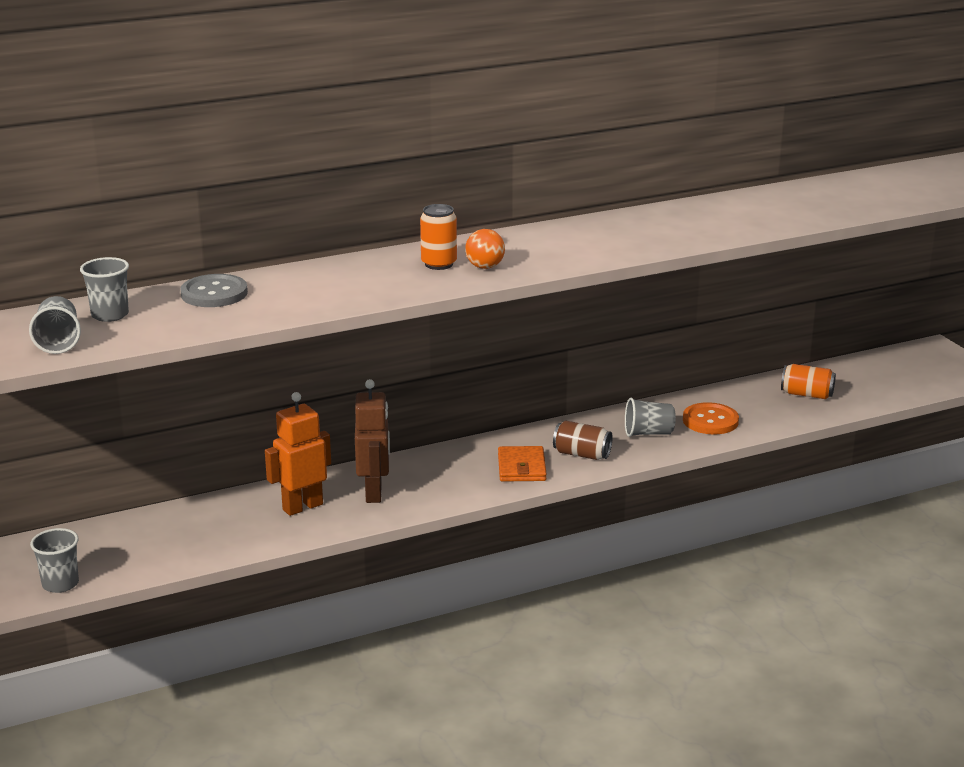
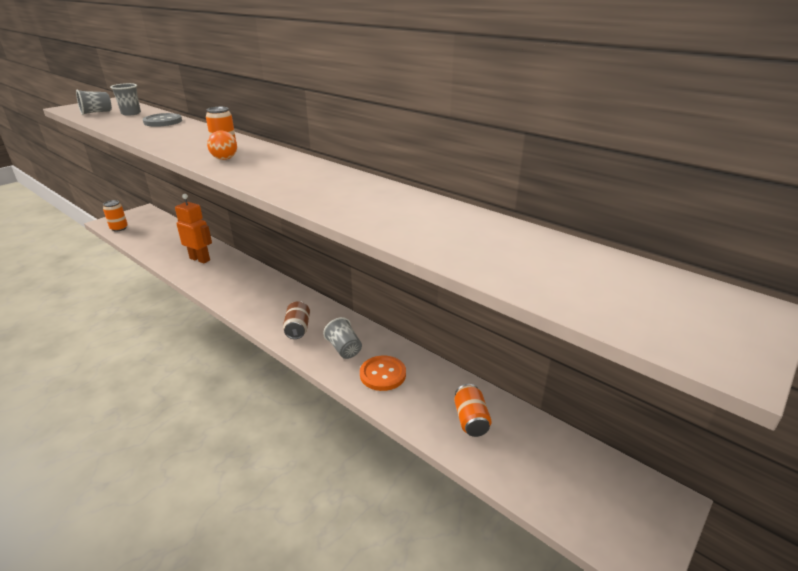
camera: 65 degrees right, 5 degrees up
(60, 584) = (119, 228): grey cup -> orange can
(374, 493) = (221, 273): brown robot -> none
(521, 467) = (269, 311): orange wallet -> none

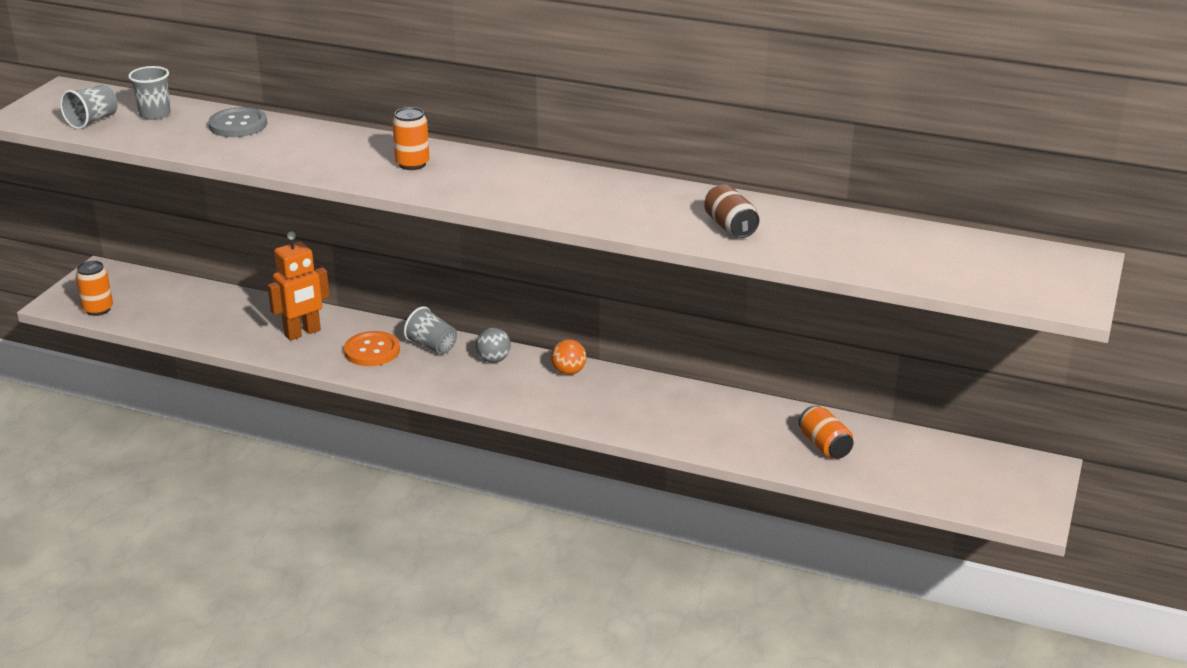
camera: 20 degrees left, 0 degrees up
(200, 259) = (302, 333): orange robot -> orange robot turned 135 degrees clockwise
(224, 159) = (435, 180): orange ball -> orange ball (568, 372)
(288, 296) = (493, 359): none -> grey ball
(298, 329) = (545, 396): brown can -> brown can (730, 227)
(344, 349) = (627, 407): grey cup -> grey cup (432, 346)
(383, 374) = (696, 423): orange button -> orange button (372, 351)

